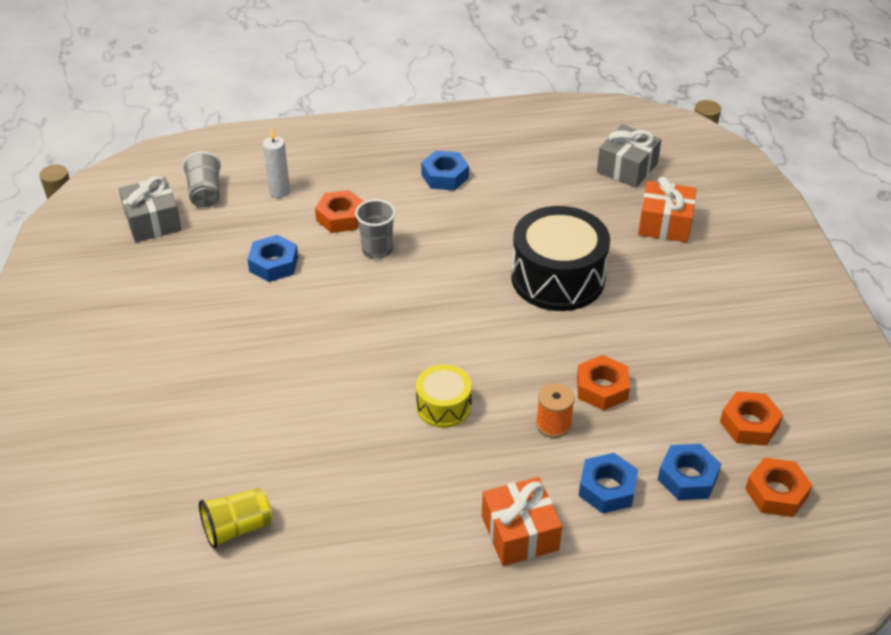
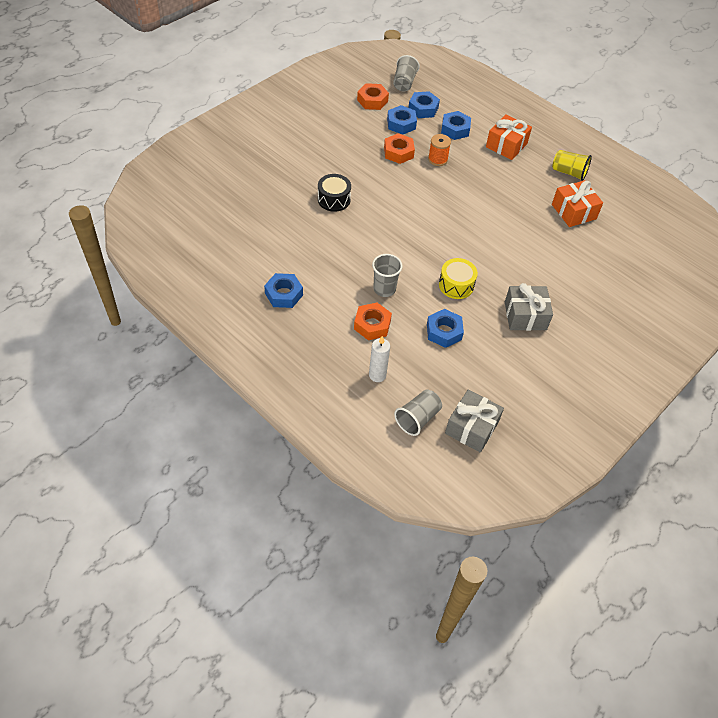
camera: 130 degrees left, 10 degrees up
(237, 528) = (608, 234): yellow cup -> yellow cup (569, 172)
(443, 406) = (467, 201): yellow drum -> yellow drum (456, 285)
(558, 278) = (334, 199): black drum -> black drum, size x0.53
(627, 168) = (201, 211): grey gift -> grey gift (525, 316)
(665, 224) = (245, 175): orange gift -> orange gift (573, 212)
(666, 428) = (401, 124): none -> blue nut
(776, 493) = (404, 83): orange nut -> grey cup

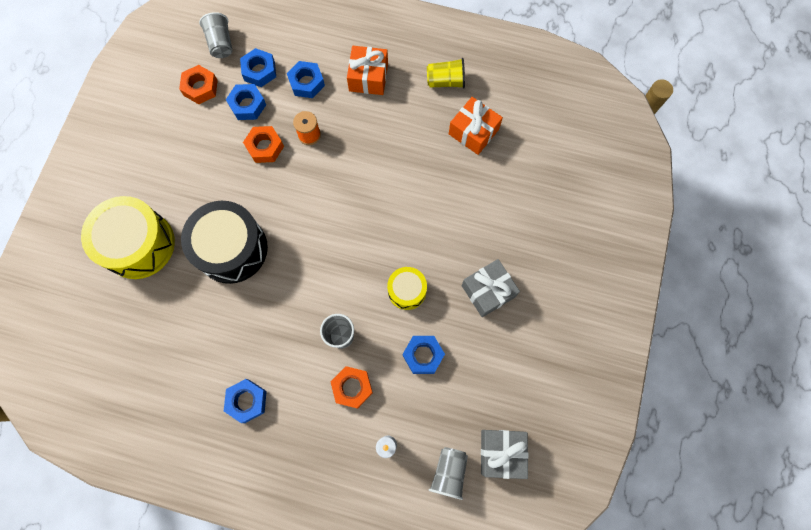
camera: 25 degrees left, 20 degrees up
(267, 167) = (139, 244): none -> yellow drum
(334, 199) = (232, 249): black drum -> black drum, size x1.89

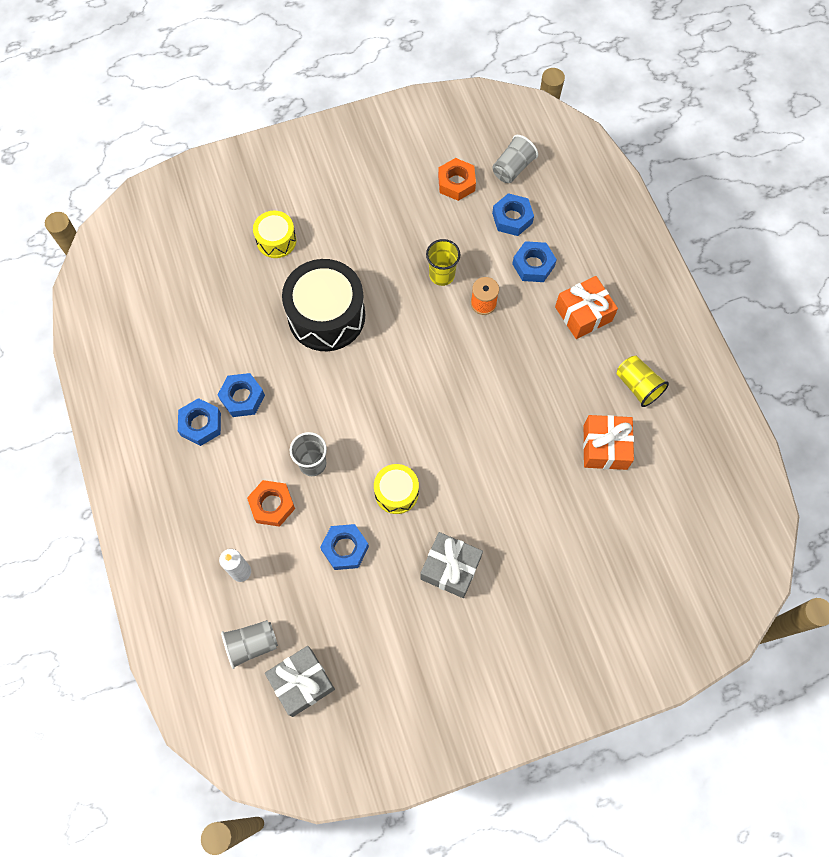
camera: 55 degrees right, 5 degrees down
(139, 244) = (276, 240): yellow drum -> yellow drum, size x0.53
(247, 105) = (471, 232): blue nut -> blue nut (242, 397)
(265, 147) = (442, 275): orange nut -> yellow cup

